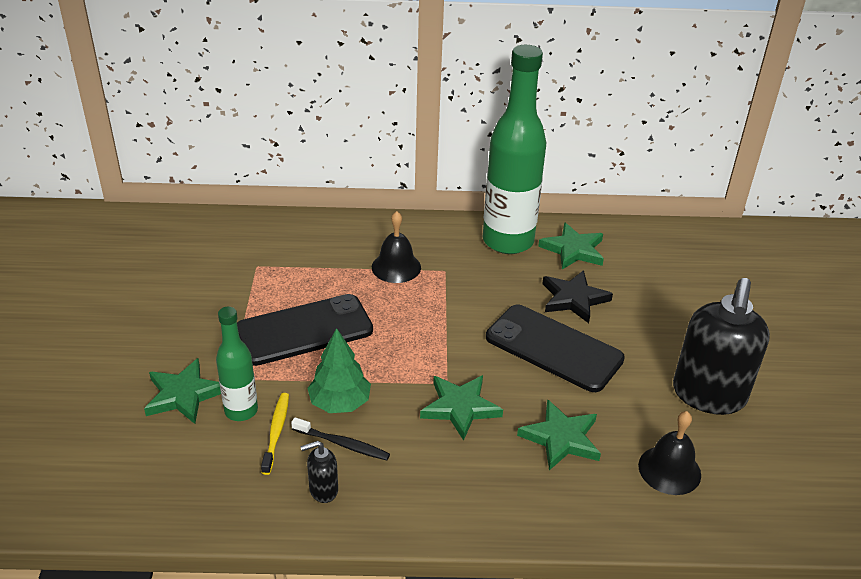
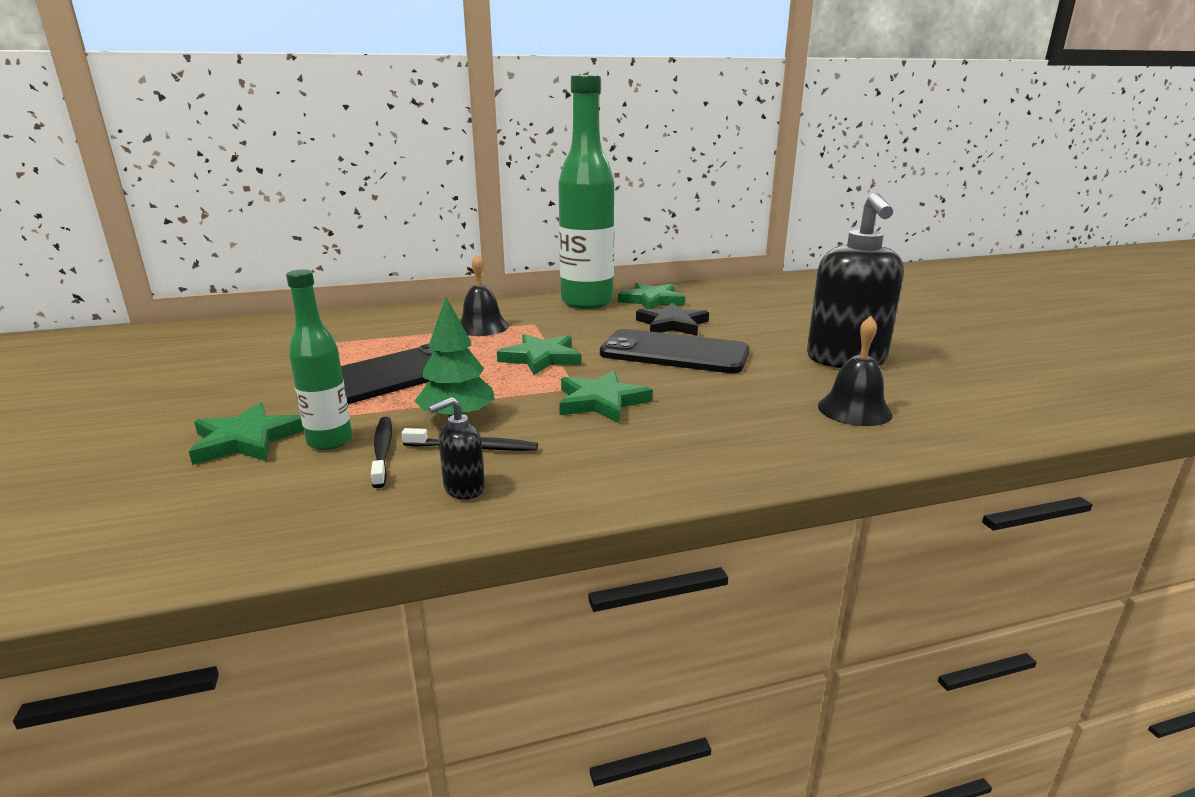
camera: 15 degrees left, 15 degrees down
(276, 432) = (382, 451): yellow toothbrush -> black toothbrush
(561, 438) = (726, 406): green star -> green star (541, 358)

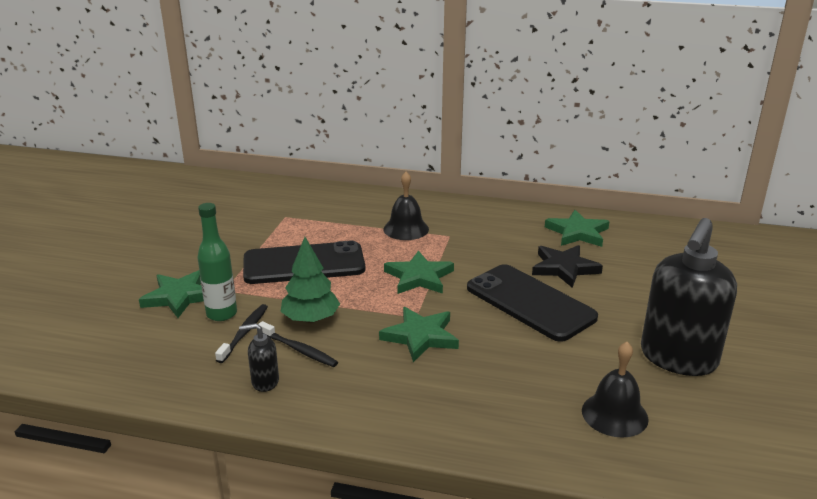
camera: 30 degrees right, 5 degrees up
(587, 302) = (517, 221): green bottle -> none

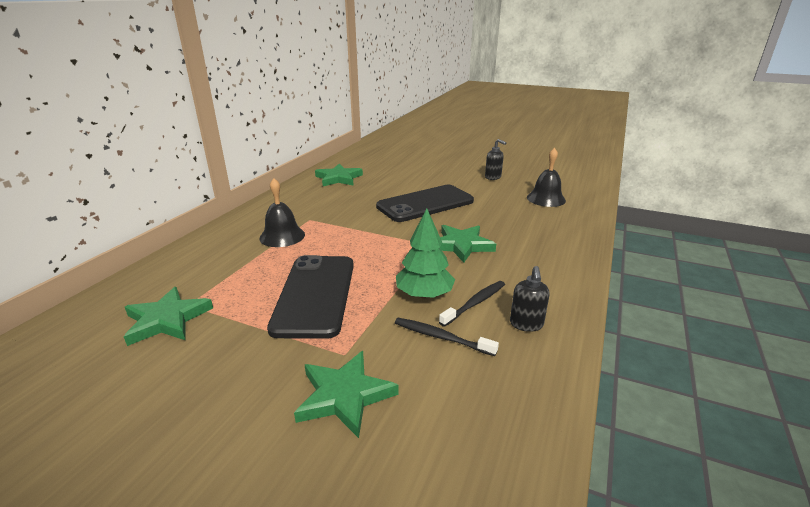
camera: 80 degrees left, 0 degrees up
(221, 314) = (398, 355): green bottle -> none
(419, 277) = (372, 238): green star -> green star (167, 320)
(564, 268) = (385, 188): black star -> none
(678, 358) = (493, 177): black soap dispenser -> black soap dispenser, size x0.43

